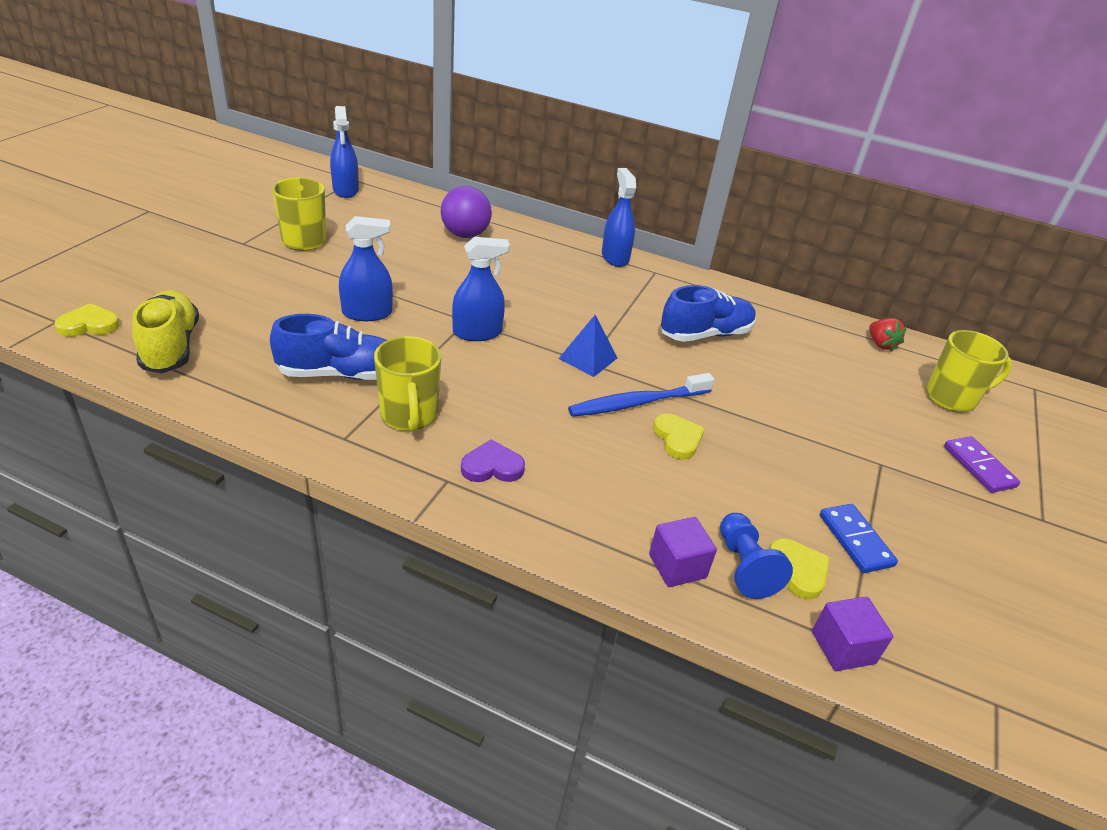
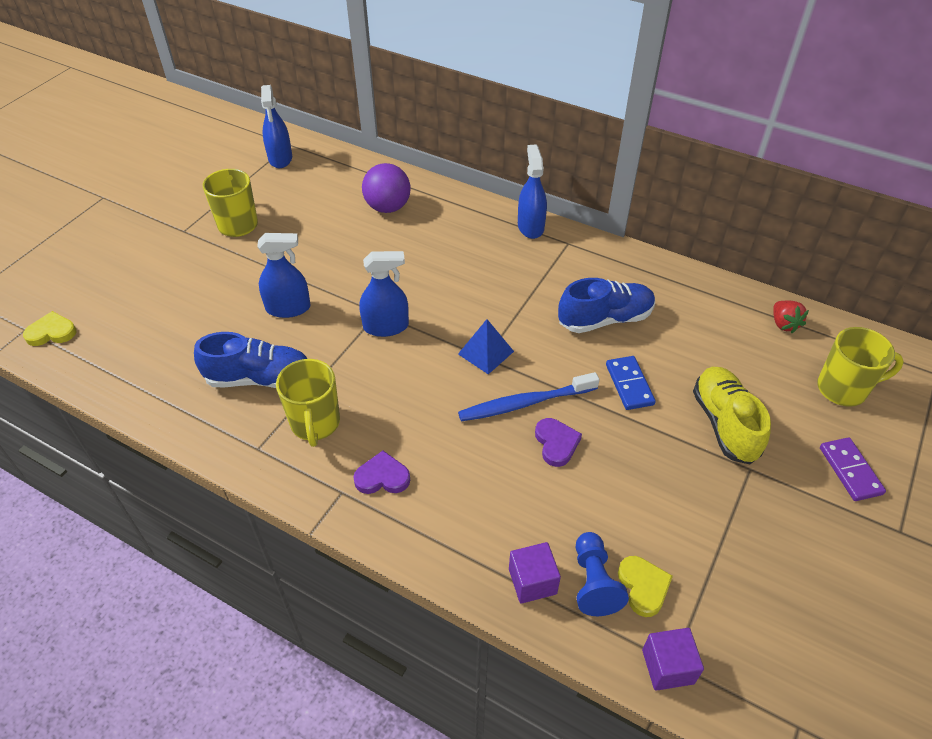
camera: 10 degrees right, 10 degrees up
(171, 347) = (118, 354): yellow shoe -> yellow shoe (724, 424)
(677, 438) = (556, 443): yellow heart -> purple heart
(855, 540) = (704, 555): blue domino -> blue domino (629, 384)

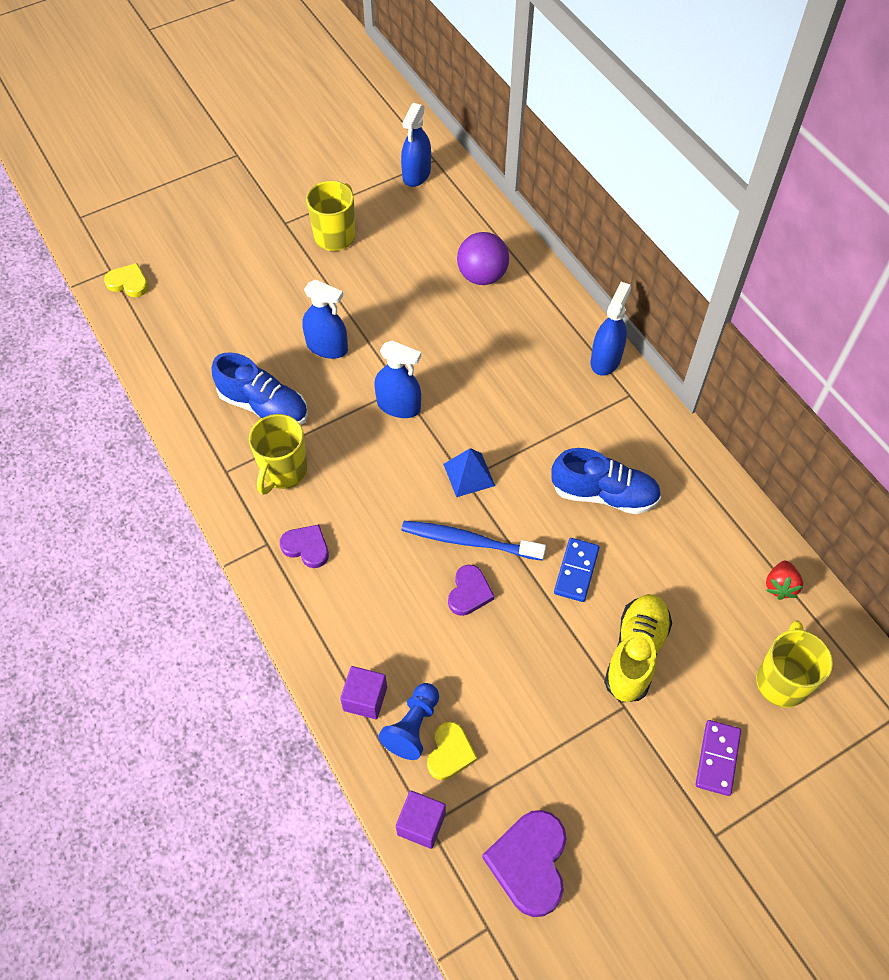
camera: 30 degrees right, 10 degrees up
(784, 644) = (529, 863): none -> purple heart
(843, 389) = (782, 681): yellow mug -> yellow mug turned 105 degrees counterclockwise

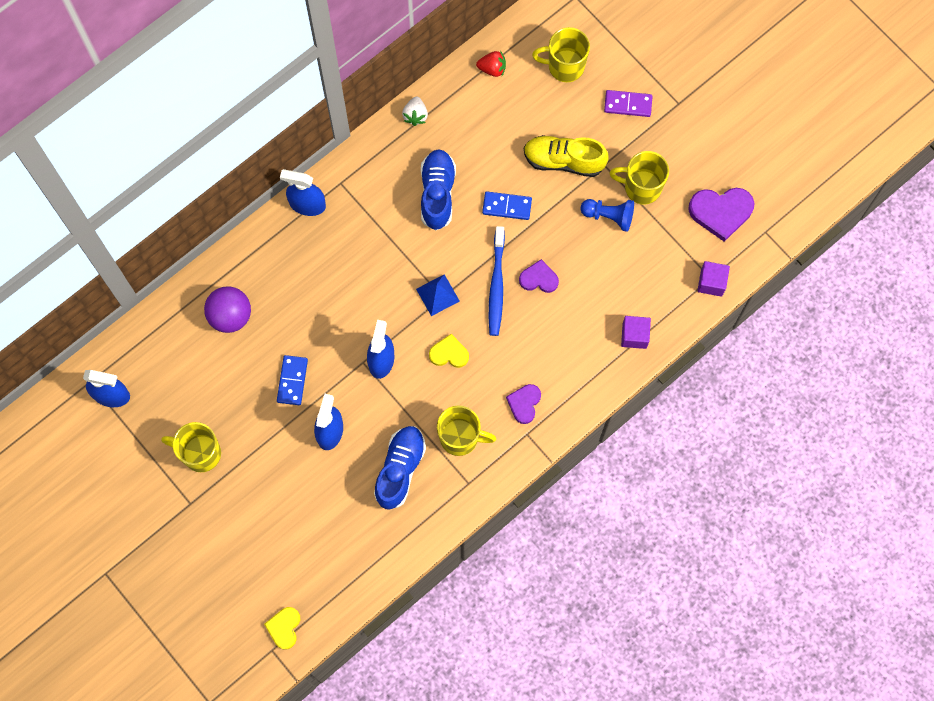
camera: 100 degrees left, 15 degrees up
(395, 321) = (292, 381): none -> blue domino
(413, 726) = (647, 300): blue pawn -> blue pawn (609, 216)
(450, 753) = (660, 272): yellow heart -> yellow heart (449, 353)
(583, 752) = (641, 187): none -> yellow mug
(715, 486) = (415, 115): none -> white strawberry

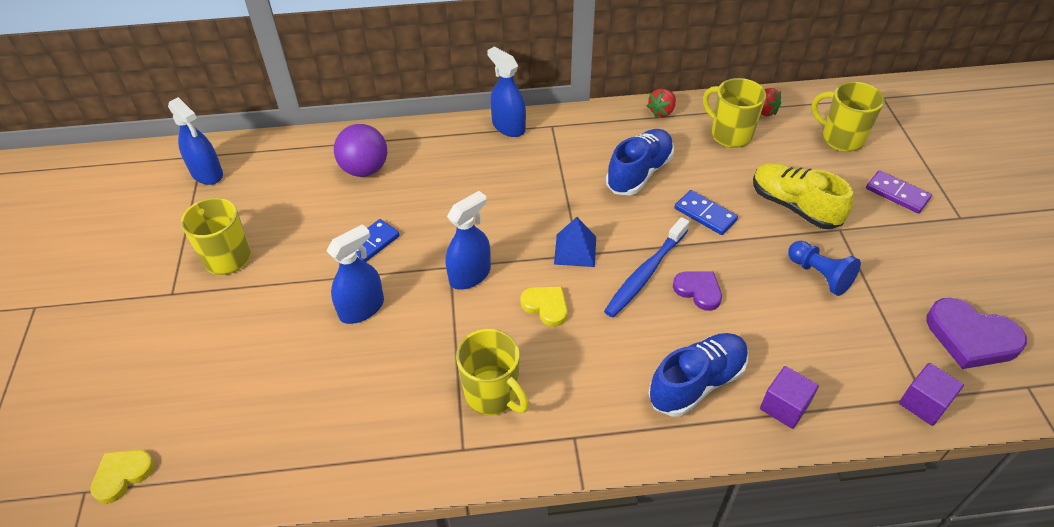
camera: 35 degrees right, 25 degrees down
(400, 469) = (399, 387): blue shoe -> blue shoe (697, 383)
(415, 115) = (661, 111): white strawberry -> red strawberry
(524, 403) = (595, 402): purple heart -> none
(641, 187) = (875, 268): yellow mug -> yellow mug (730, 135)

